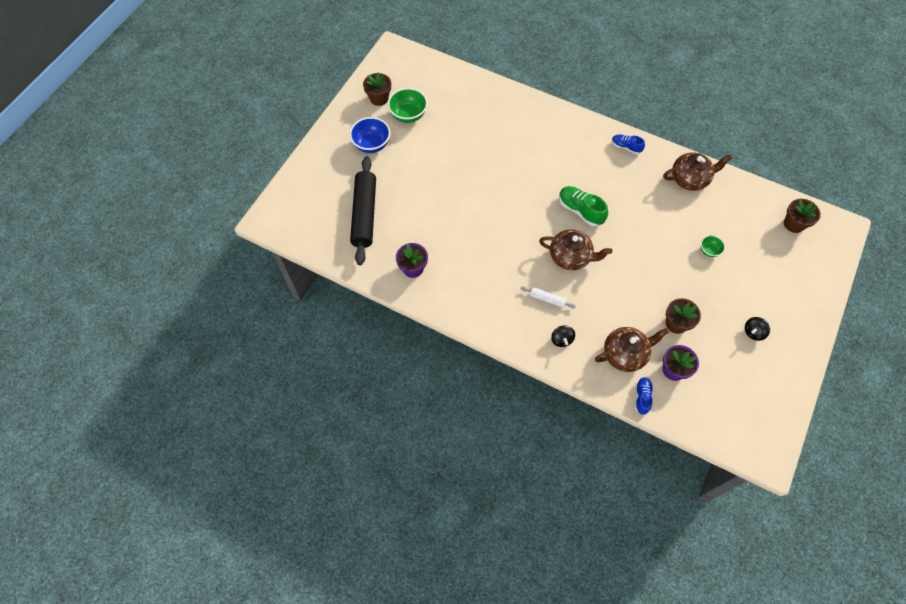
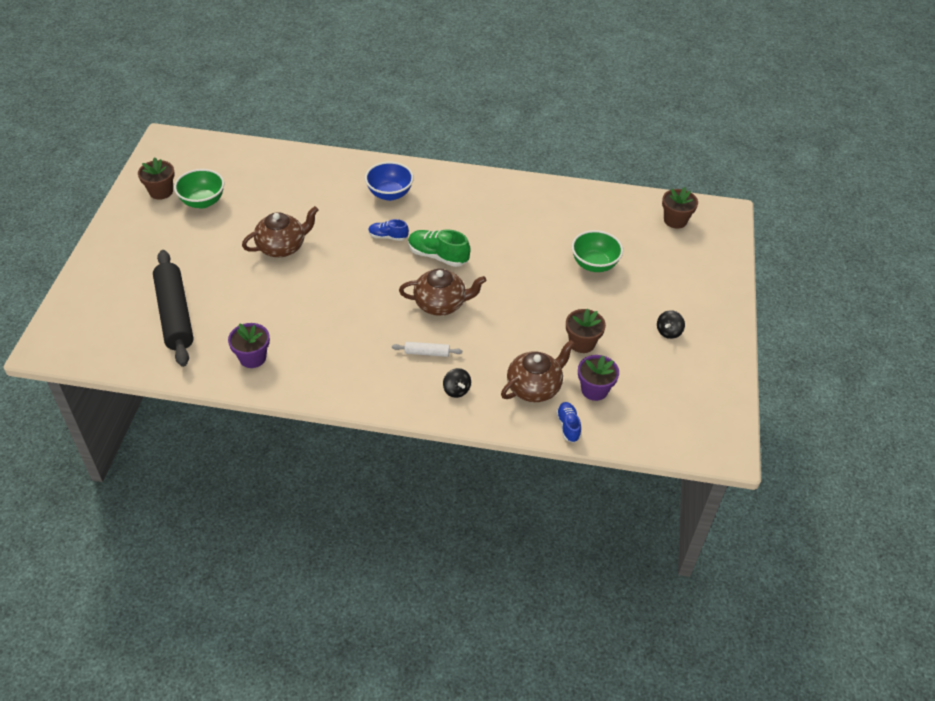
camera: 20 degrees left, 15 degrees down
(371, 145) = (164, 240): blue bowl -> blue bowl (389, 194)
(626, 147) = (470, 184): blue shoe -> blue shoe (388, 237)
(690, 179) = (550, 201): brown teapot -> brown teapot (282, 247)
(709, 251) = (594, 264): green bowl -> green bowl, size x1.82

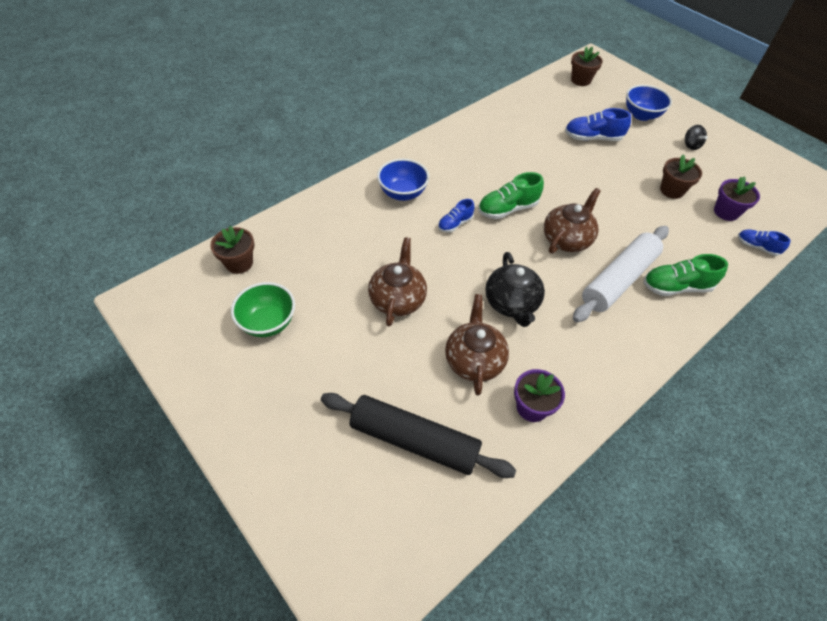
camera: 50 degrees left, 5 degrees up
(161, 191) = (212, 348): brown flower pot -> brown flower pot (239, 263)
(338, 304) = (512, 303): none -> black teapot
(427, 353) = (619, 280): white rolling pin -> white rolling pin, size x2.30
(456, 390) = (676, 287): black spinning top -> green shoe
(534, 387) = (702, 241): brown teapot -> brown teapot (474, 360)
(594, 264) = (592, 138): green bowl -> blue shoe
(673, 281) = (641, 115): none -> blue bowl

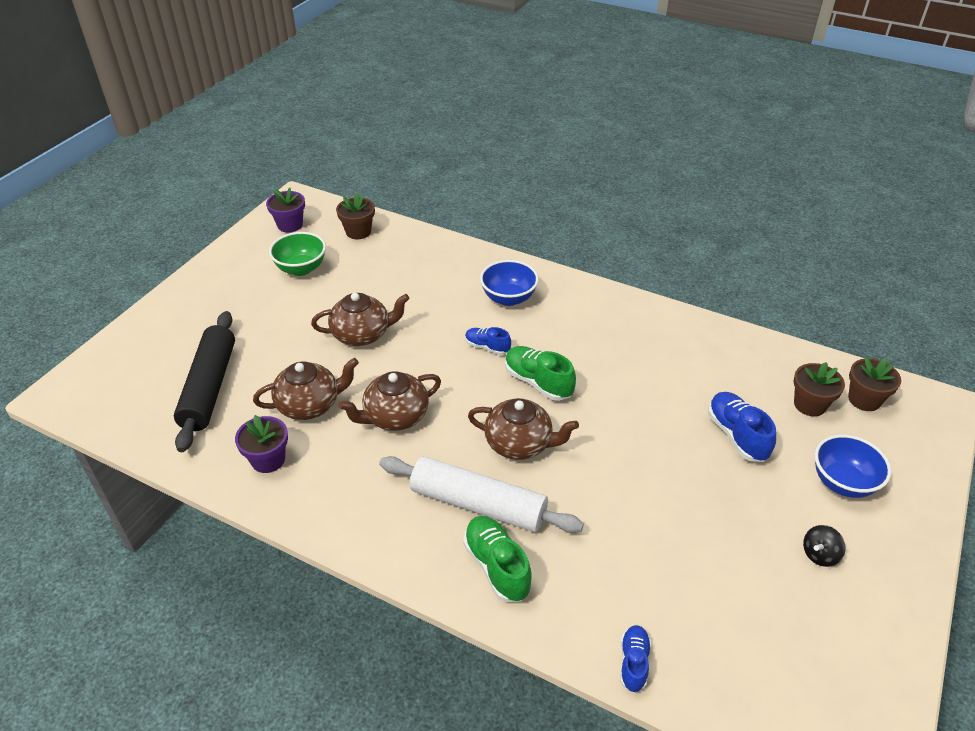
camera: 70 degrees right, 10 degrees down
(512, 303) = (395, 416): black teapot -> brown teapot
(672, 190) = (689, 541): brown flower pot -> brown flower pot (809, 404)
(726, 212) = (688, 616): purple flower pot -> purple flower pot (290, 225)

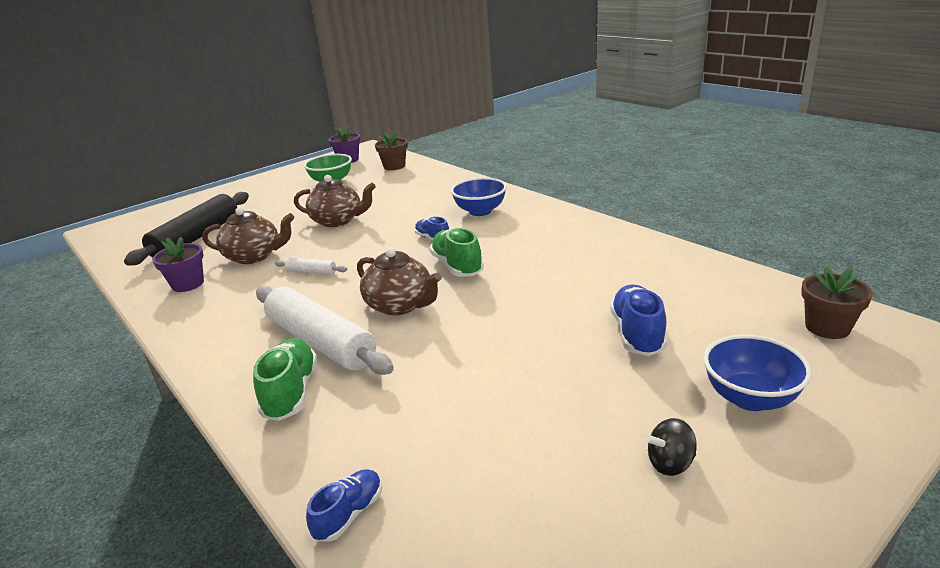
camera: 25 degrees right, 15 degrees down
(395, 416) = (311, 272): brown teapot -> white rolling pin
(809, 404) = (748, 321): brown flower pot -> none

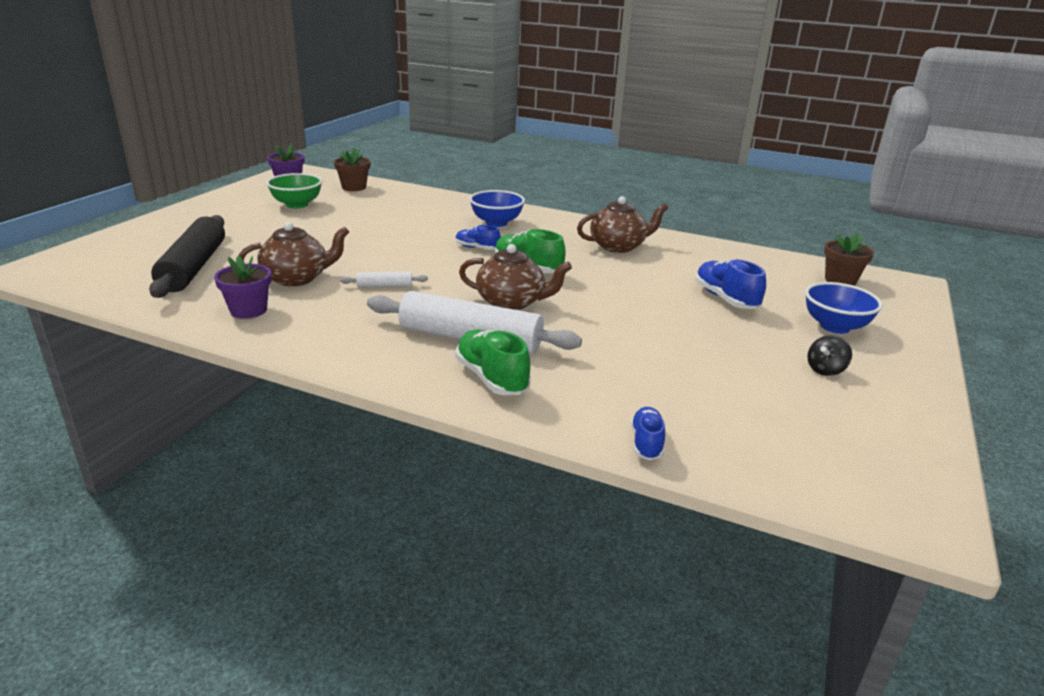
camera: 30 degrees left, 0 degrees up
(338, 221) = (354, 240): brown teapot -> brown teapot (618, 246)

